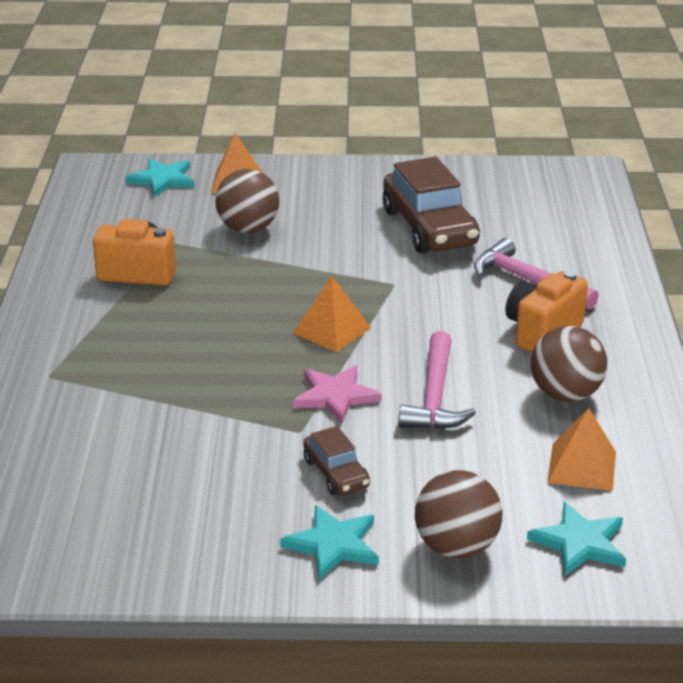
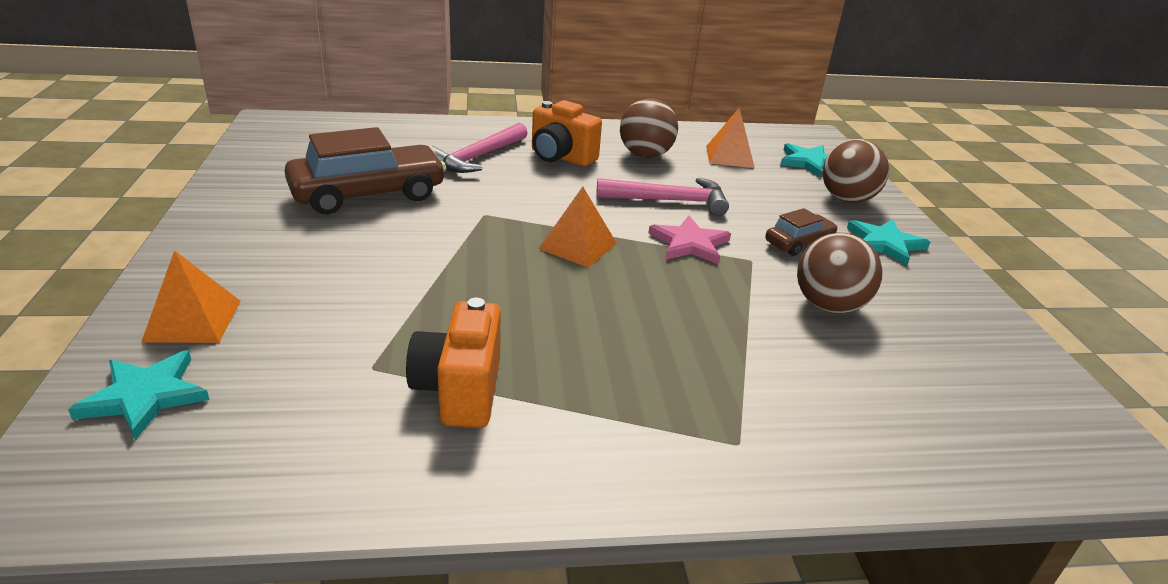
camera: 100 degrees left, 0 degrees up
(248, 228) = (344, 304): brown ball -> brown ball (828, 306)

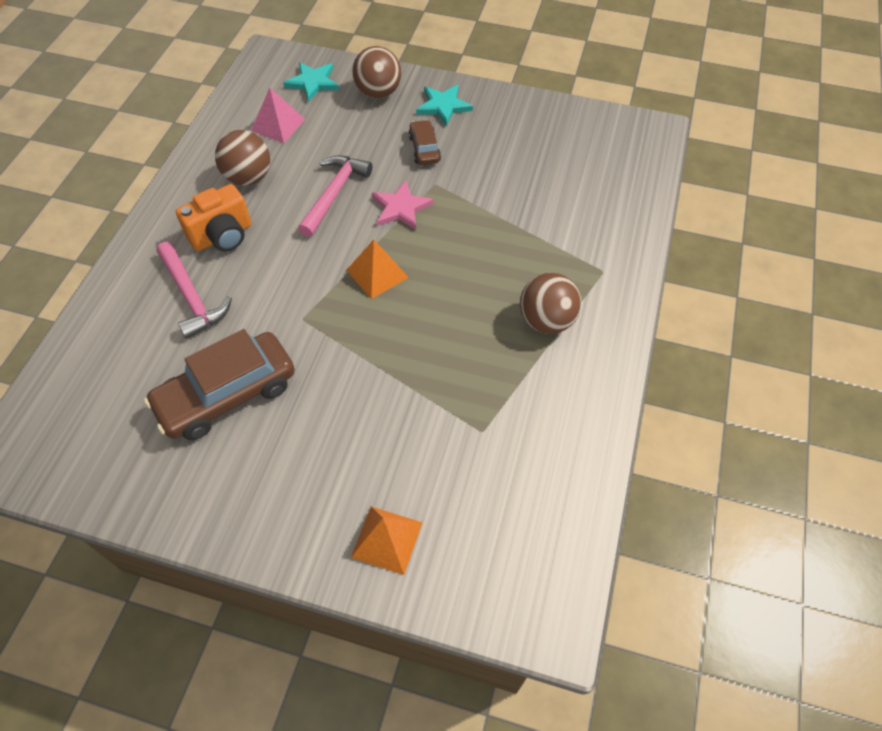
camera: 65 degrees left, 25 degrees up
(145, 396) = (471, 569): turquoise star -> none
(368, 194) = (227, 395): brown car -> brown car turned 120 degrees counterclockwise
(459, 390) = (520, 387): orange camera -> none
(729, 156) = (278, 125): orange pyramid -> pink pyramid
(828, 306) = (500, 171): brown ball -> brown ball (546, 320)

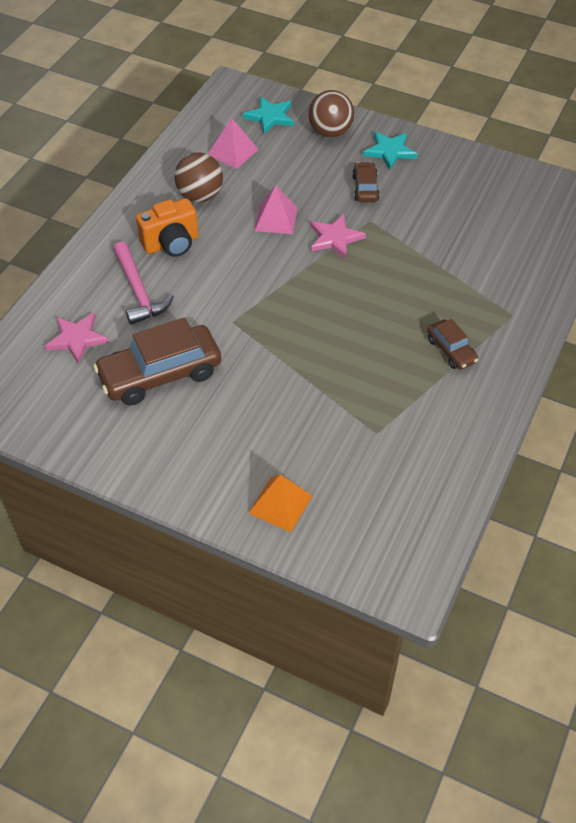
camera: 10 degrees right, 5 degrees down
(125, 364) = (77, 338): none -> pink star
(334, 194) = (276, 219): pink hammer -> pink pyramid
(377, 273) = (304, 292): orange pyramid -> none
(546, 320) = (451, 350): brown ball -> brown car

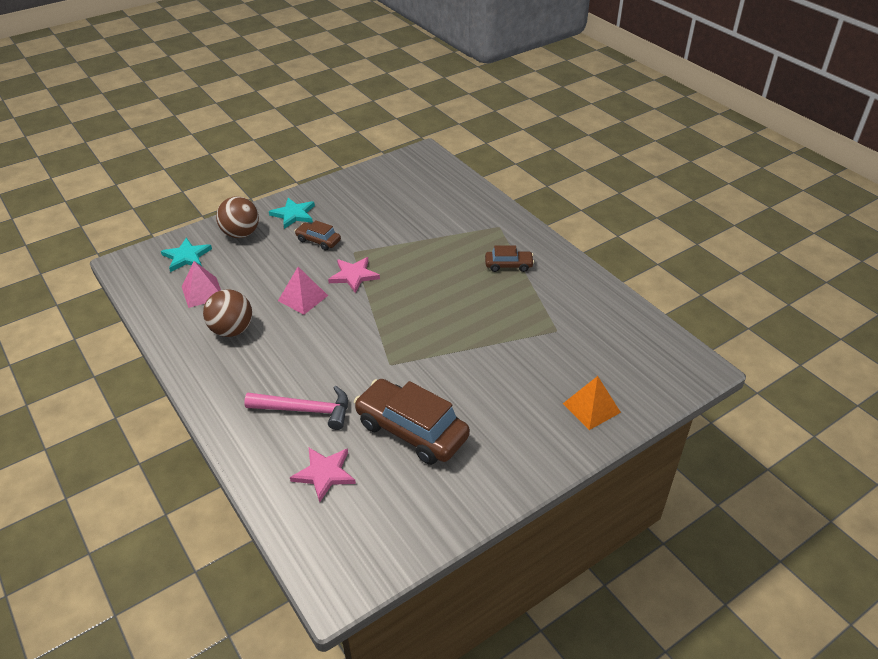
camera: 60 degrees left, 10 degrees down
(160, 374) = (411, 430): brown car -> brown car turned 120 degrees clockwise
(171, 244) = (269, 368): orange camera -> none

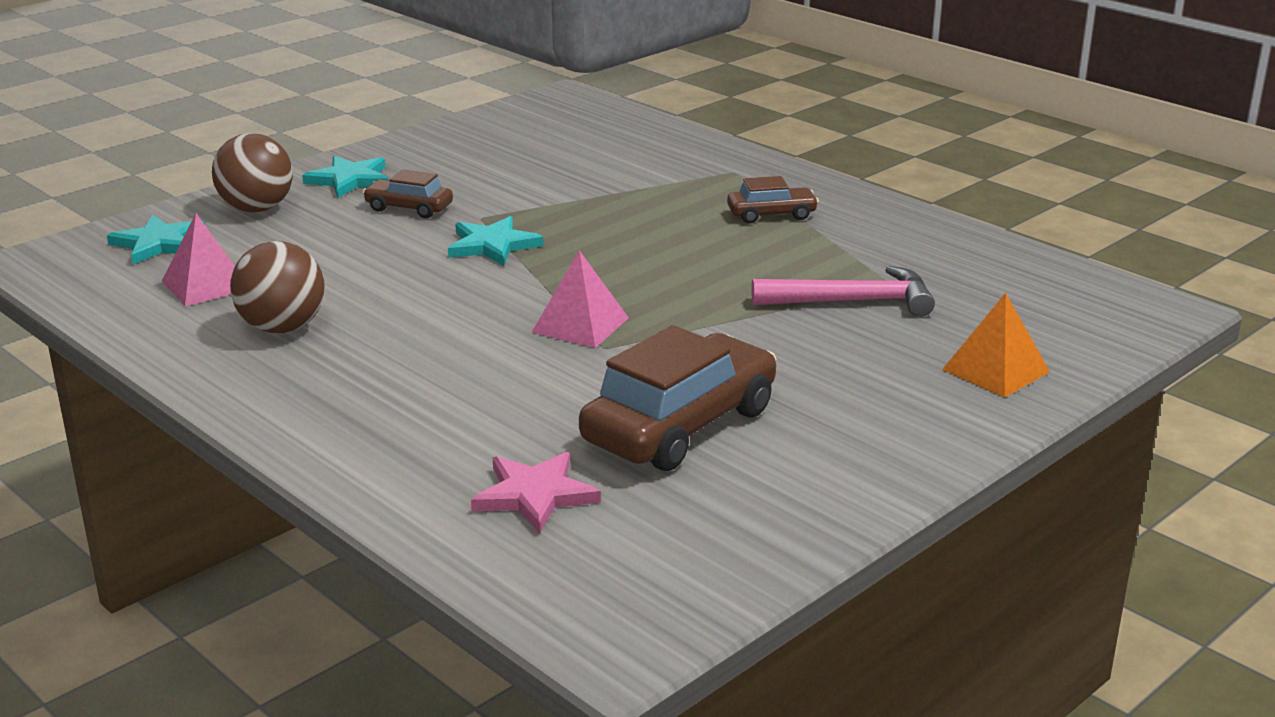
camera: 10 degrees left, 15 degrees down
(303, 298) = (406, 278): pink pyramid -> pink pyramid (580, 325)
(305, 410) = (465, 417): pink hammer -> pink hammer (852, 301)
(354, 275) = (493, 245): pink star -> turquoise star
(411, 430) = (680, 426): brown car -> brown car turned 105 degrees clockwise

